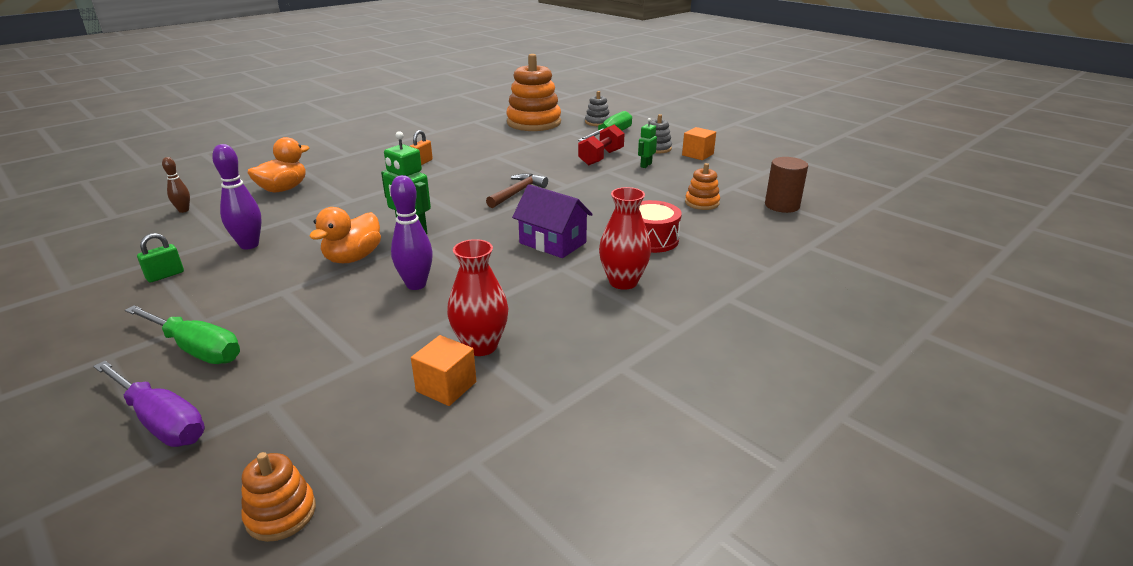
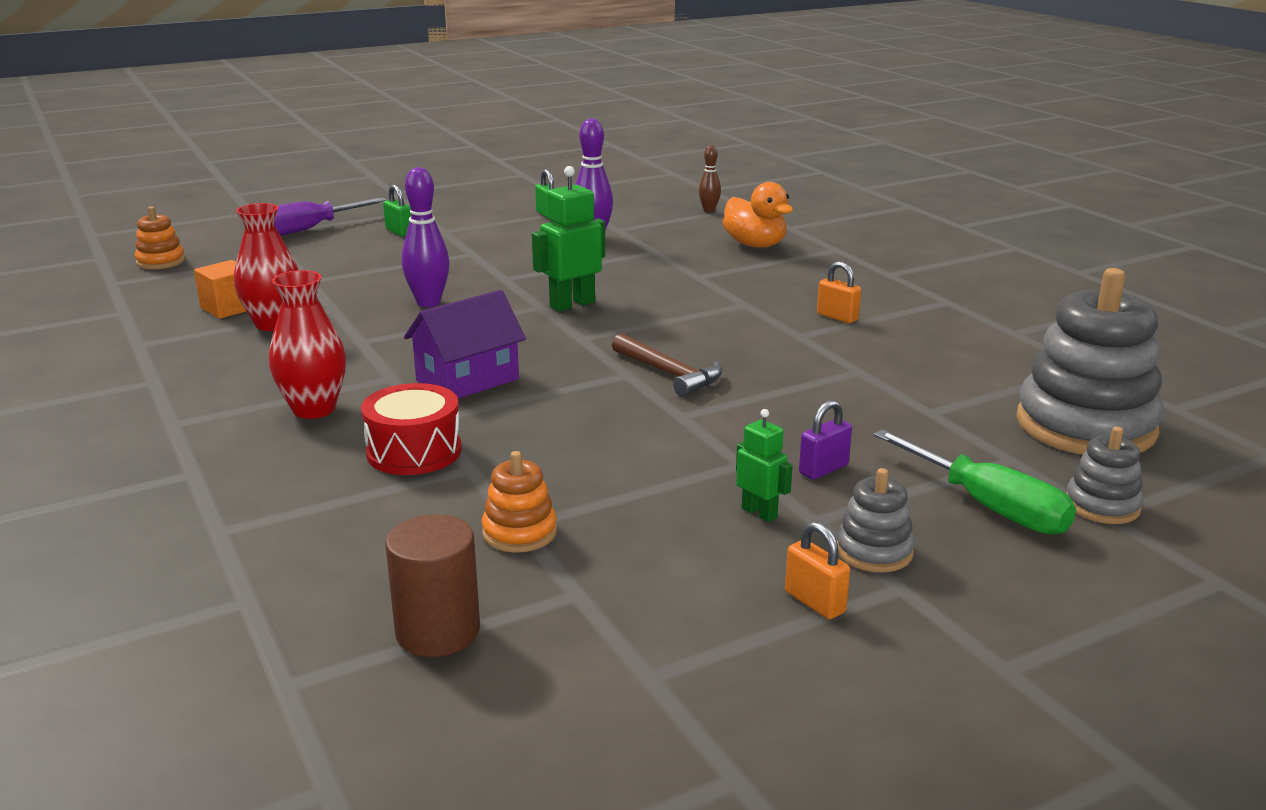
camera: 105 degrees right, 5 degrees down
(196, 349) = (399, 232): green screwdriver -> green padlock
(353, 258) = (522, 277): orange duck -> none
(534, 123) = (1085, 426): orange stacking toy -> grey stacking toy
(601, 157) = (823, 469): red dumbbell -> purple padlock
(697, 154) = (815, 602): orange cube -> orange padlock

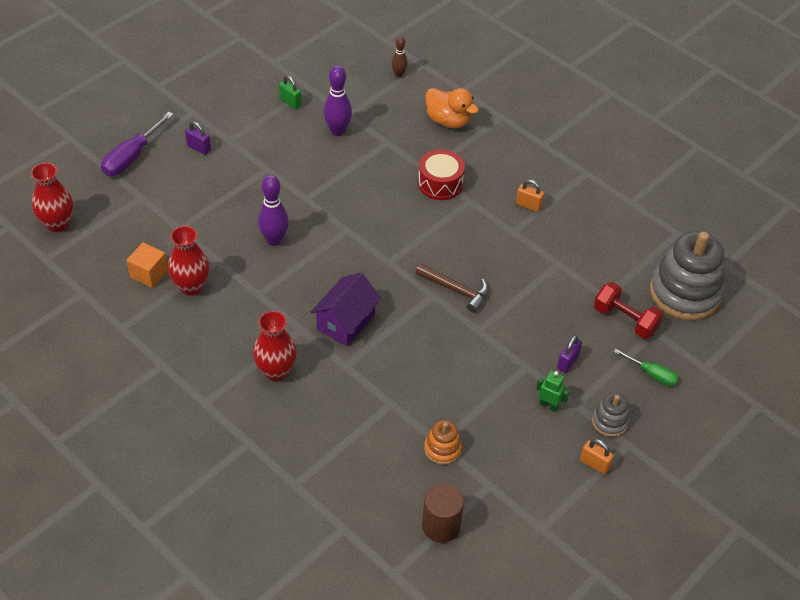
camera: 20 degrees left, 25 degrees up
(161, 262) = (57, 224): orange stacking toy -> red vase
(399, 232) = (199, 148): green padlock -> purple padlock
(414, 451) = (354, 396): red drum -> red drum (440, 183)
(572, 304) = (365, 223): green robot -> none
(957, 439) = (625, 320): none -> red dumbbell
(987, 506) = (651, 374): green screwdriver -> green screwdriver, size x0.61
(1102, 506) = (703, 361): grey stacking toy -> none

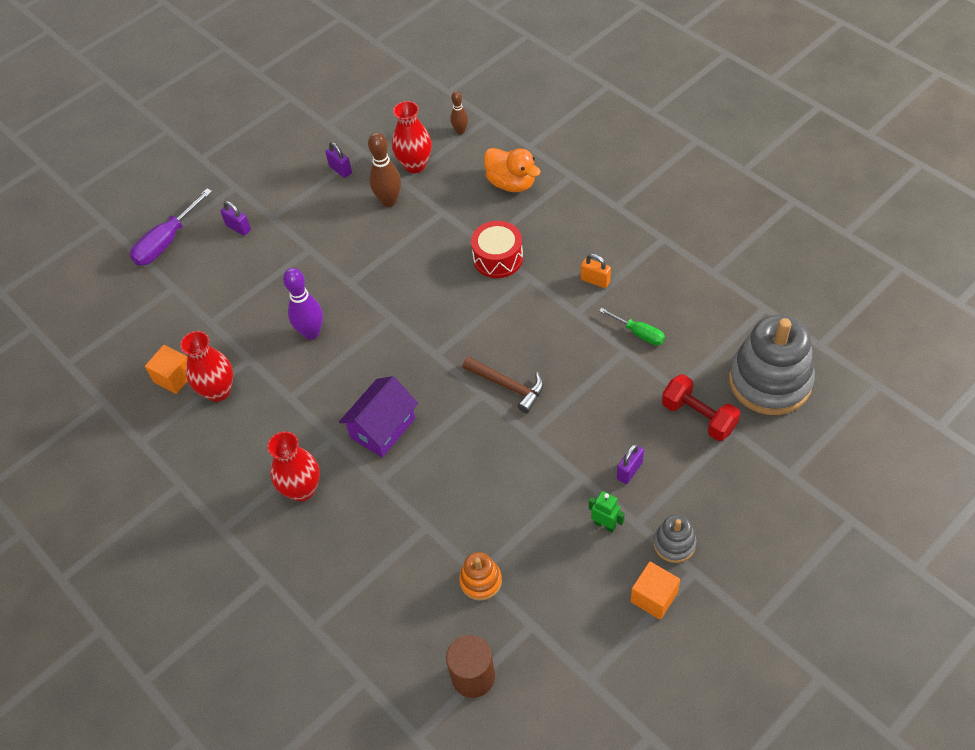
camera: 10 degrees right, 5 degrees up
(57, 224) = (83, 322): red vase -> red vase (415, 165)
(290, 102) = (340, 170): green padlock -> purple padlock
(337, 131) = (389, 201): purple bowling pin -> brown bowling pin
(594, 464) = (654, 597): orange padlock -> orange cube
(651, 374) = (726, 483): green screwdriver -> green screwdriver (638, 333)

